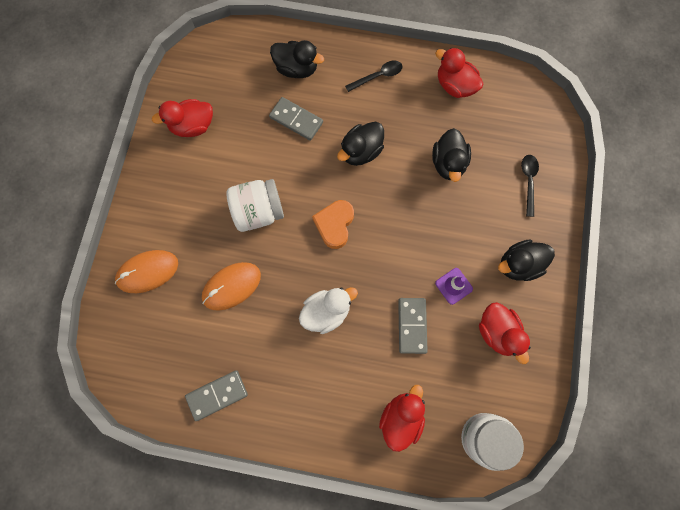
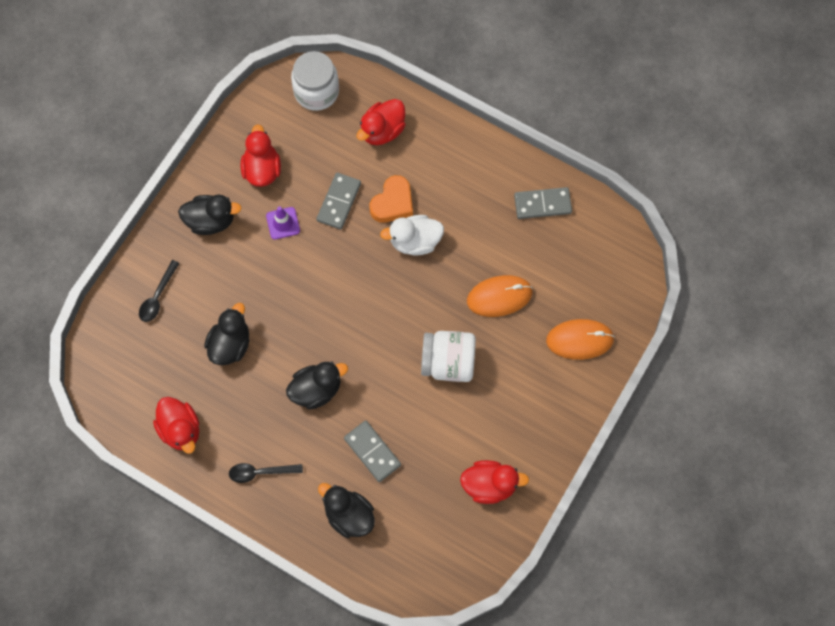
camera: 160 degrees left, 5 degrees down
(334, 225) = (375, 322): orange heart -> orange heart (393, 203)

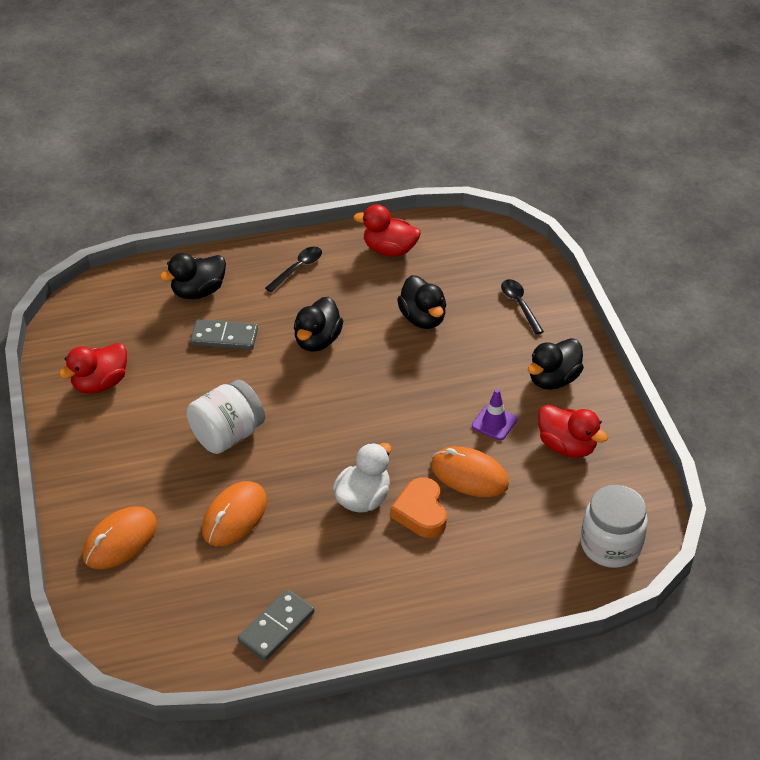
camera: 135 degrees right, 25 degrees down
(338, 202) = (469, 475): grey domino -> orange mouse
(349, 515) = (198, 291): black duck -> black duck turned 150 degrees clockwise
(382, 131) = (507, 563): red duck -> none

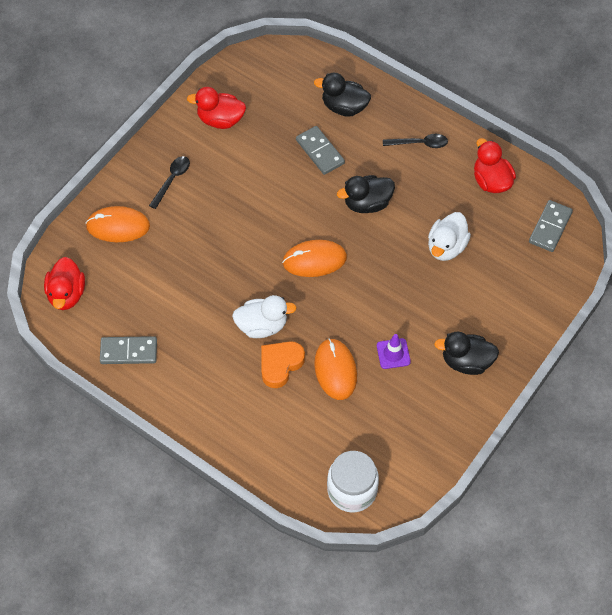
camera: 50 degrees right, 15 degrees up
(227, 435) = (243, 216): white jar -> none
(234, 516) = (186, 269): orange mouse -> orange mouse (314, 260)
(423, 318) = (446, 247): black duck -> white duck
(476, 244) = (550, 227): none -> grey domino
(519, 305) = (517, 294): black spoon -> black spoon (172, 180)
(567, 446) = (413, 409): red duck -> red duck (66, 294)

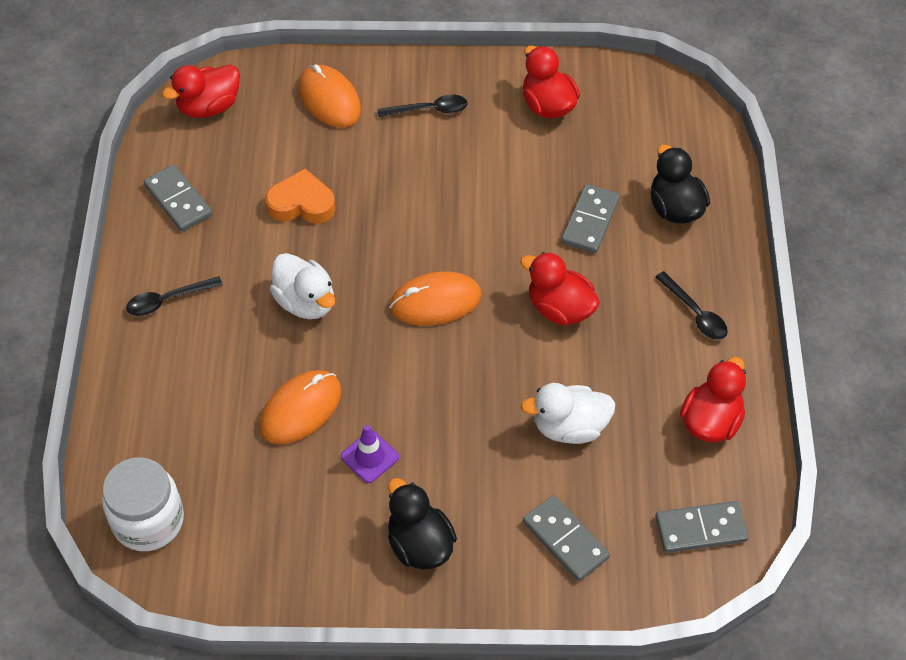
camera: 55 degrees right, 5 degrees down
(202, 398) = (167, 300): none -> black spoon
(280, 365) = (266, 350): orange heart -> orange heart (301, 204)
(314, 260) = (435, 301): orange mouse -> orange mouse turned 60 degrees counterclockwise
(367, 203) = (560, 308): black duck -> red duck
(513, 291) = (565, 540): none -> grey domino

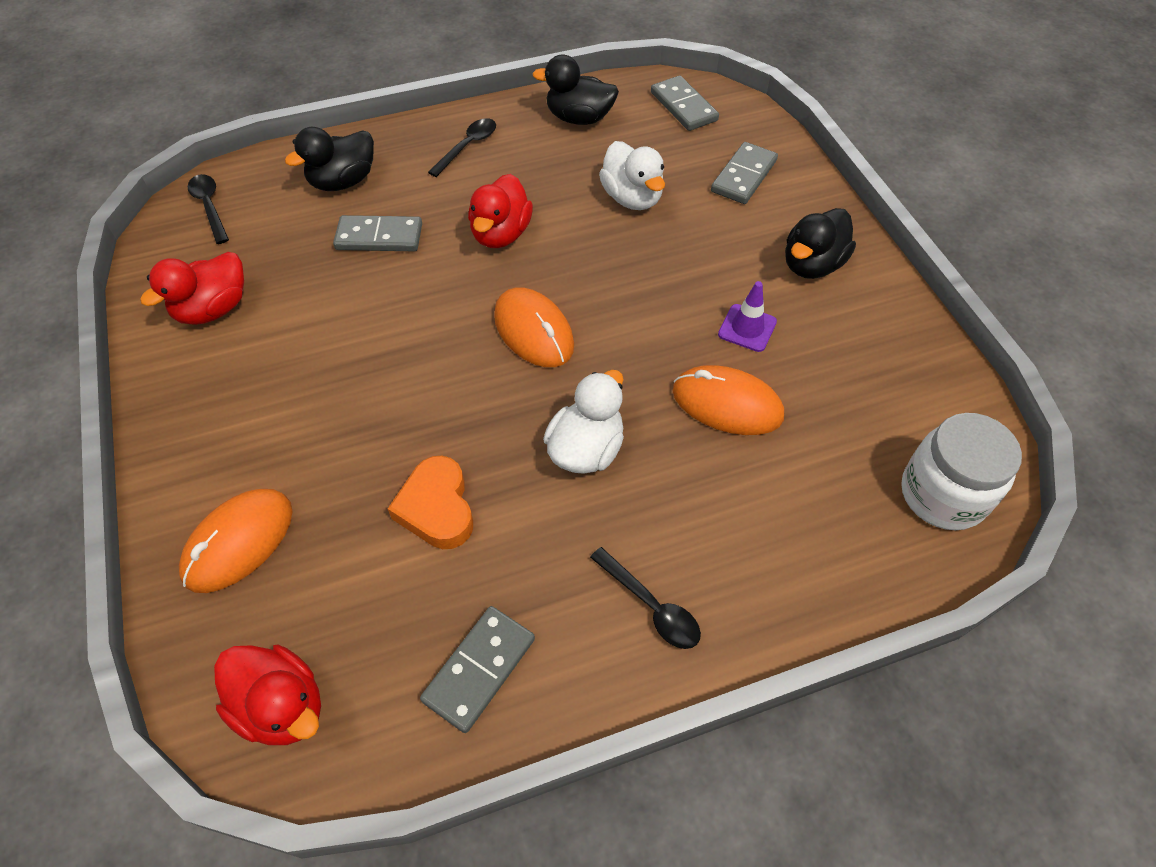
camera: 110 degrees left, 0 degrees up
(429, 110) = (240, 420): black spoon -> black spoon (210, 206)
(710, 421) = (579, 118): red duck -> black duck

